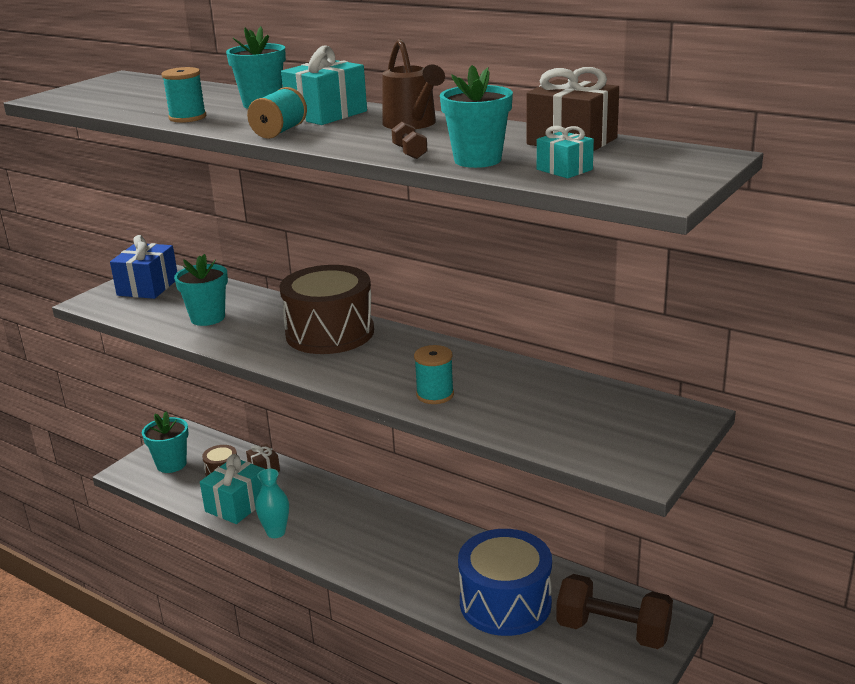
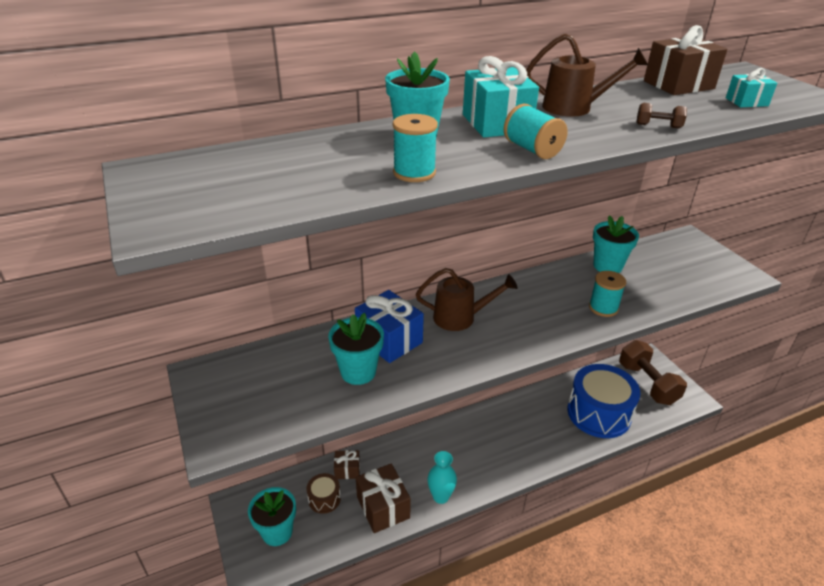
camera: 60 degrees left, 10 degrees up
(148, 287) = (235, 389): blue gift -> blue gift (389, 340)
(237, 505) = (383, 507): turquoise gift -> brown gift
(330, 333) = (461, 317): brown drum -> brown watering can
(477, 160) = (700, 114): turquoise flower pot -> turquoise flower pot (607, 266)
(613, 631) = (647, 384): brown dumbbell -> brown dumbbell turned 75 degrees counterclockwise

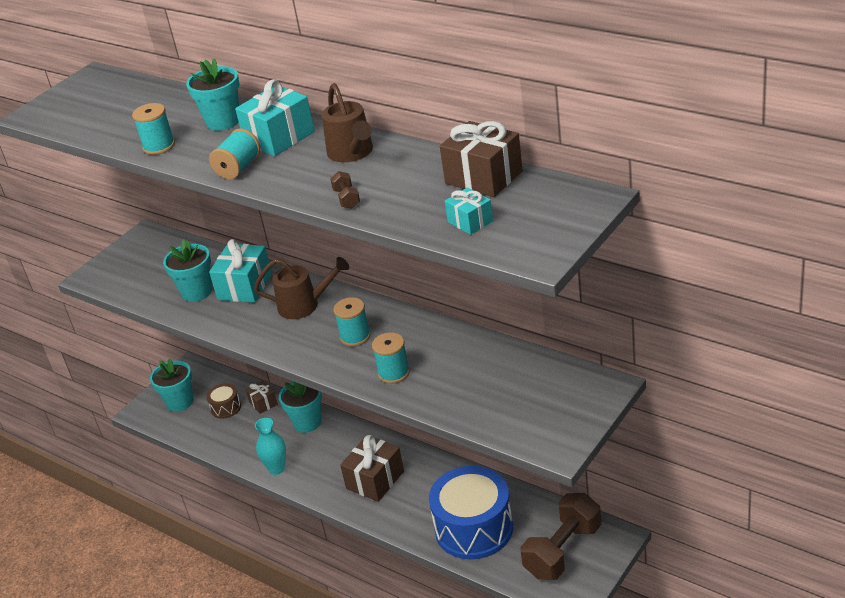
camera: 65 degrees right, 0 degrees up
(383, 507) = (241, 442): brown gift -> brown gift (375, 480)
(389, 340) = (245, 287): blue gift -> turquoise gift
(461, 317) = (305, 305): brown watering can -> brown watering can turned 60 degrees counterclockwise
(535, 308) = (355, 336): none -> turquoise spool
(607, 266) = (475, 351): turquoise flower pot -> turquoise flower pot (307, 422)

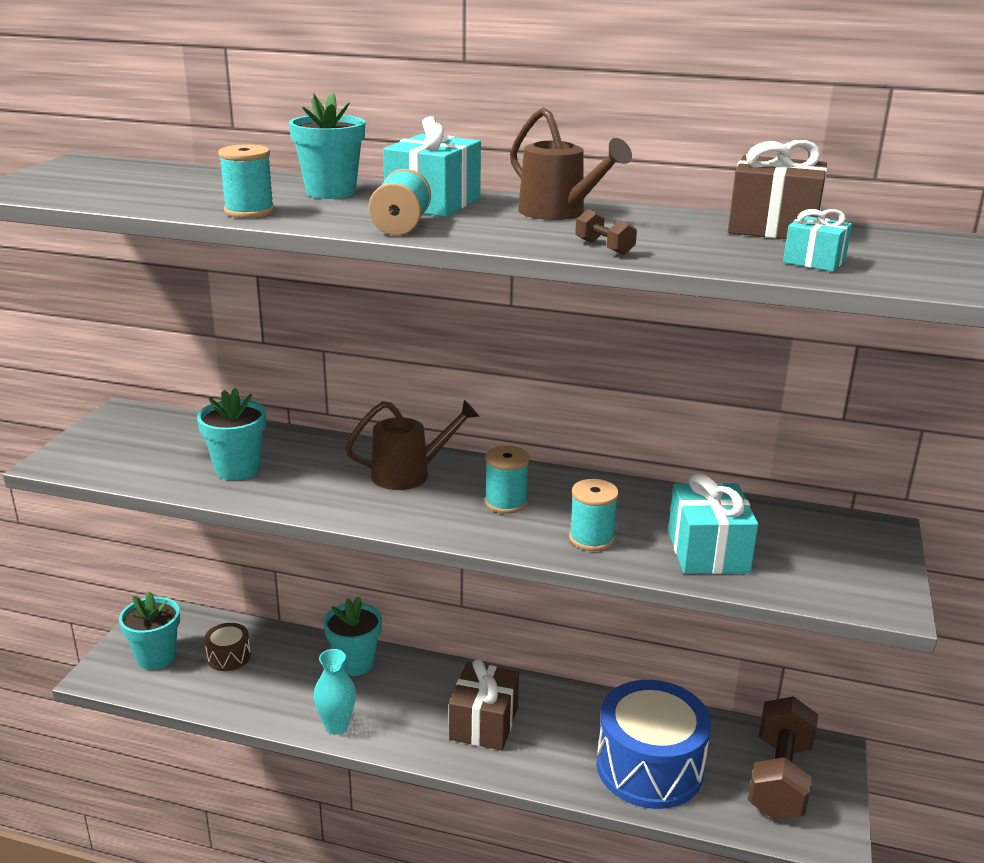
camera: 25 degrees left, 10 degrees down
(245, 287) = (308, 459): turquoise gift -> turquoise gift (708, 551)
(263, 403) = (281, 646): brown gift -> none

